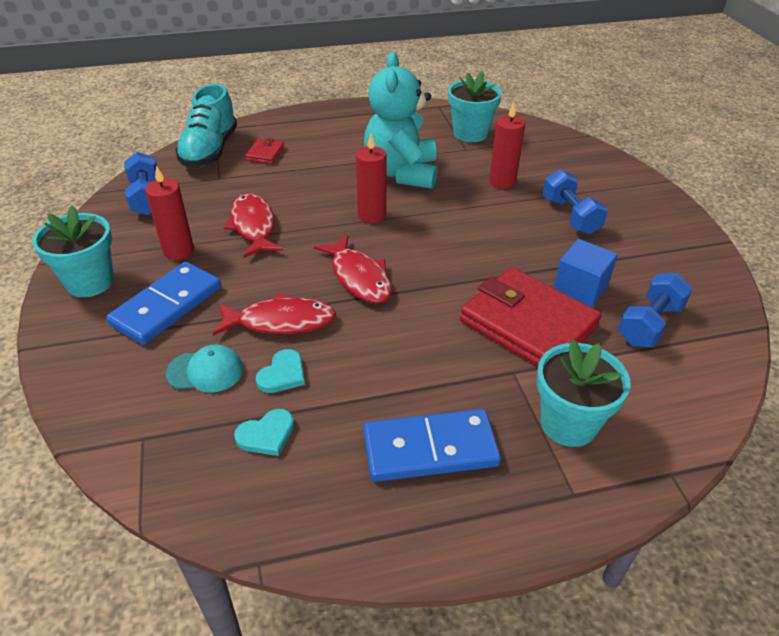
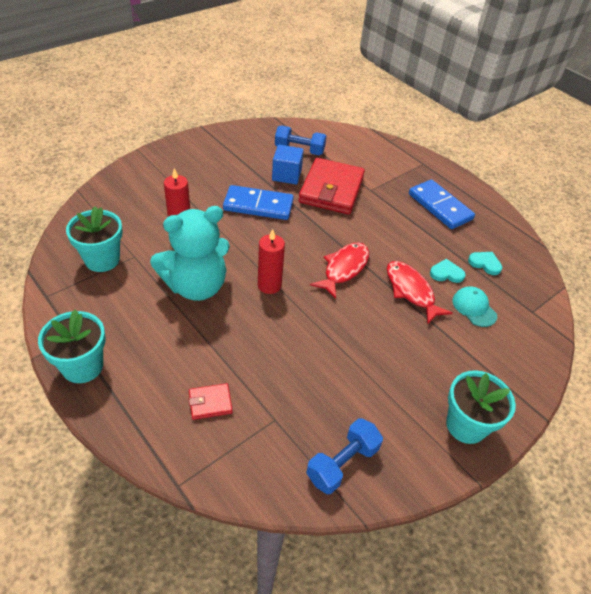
camera: 120 degrees left, 5 degrees up
(167, 306) = (447, 358): blue domino -> blue domino (258, 205)
(178, 250) = (391, 387): red candle -> none
(210, 151) = (229, 459): turquoise shoe -> none
(253, 226) = (329, 353): red fish -> none
(568, 423) = (388, 169): turquoise flower pot -> turquoise flower pot (82, 366)
(570, 216) = (209, 187): blue dumbbell -> none

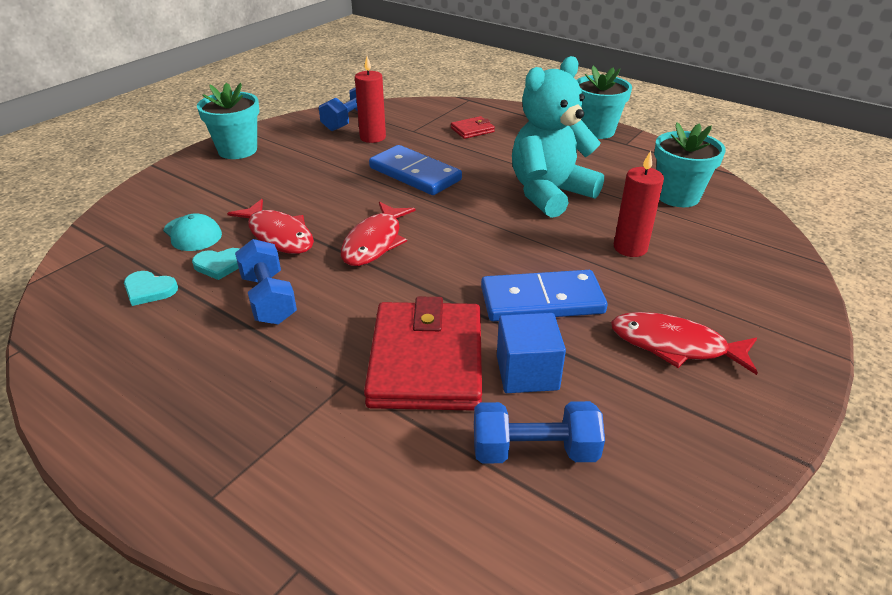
camera: 170 degrees right, 10 degrees down
(209, 170) = (675, 345): none -> red fish
(269, 285) = (465, 209): red candle -> red candle (372, 137)
(412, 241) = (268, 298): none -> blue dumbbell
(440, 206) = (199, 377): blue domino -> blue domino (415, 174)

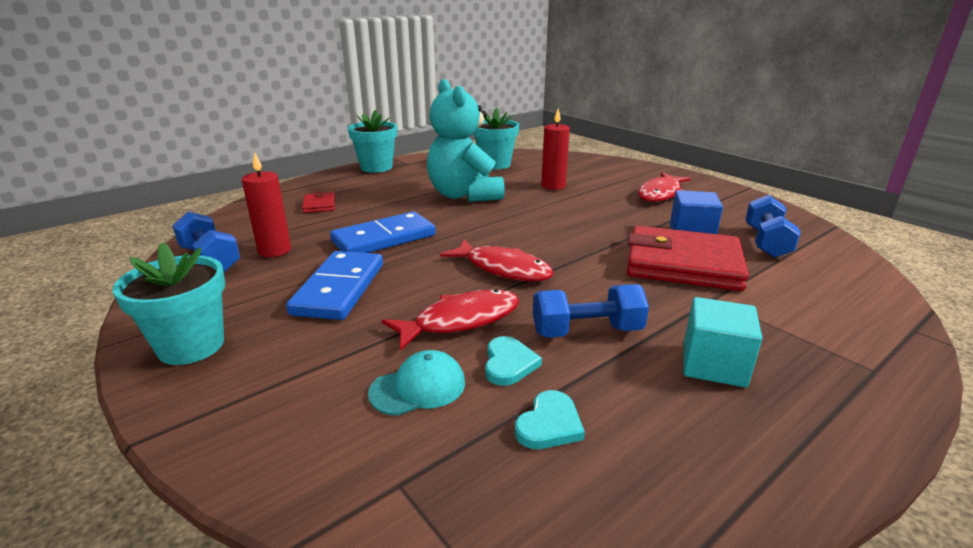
camera: 75 degrees left, 10 degrees down
(219, 374) = (713, 364): none -> turquoise cube
(541, 300) = (610, 218): blue domino -> blue domino (339, 289)

